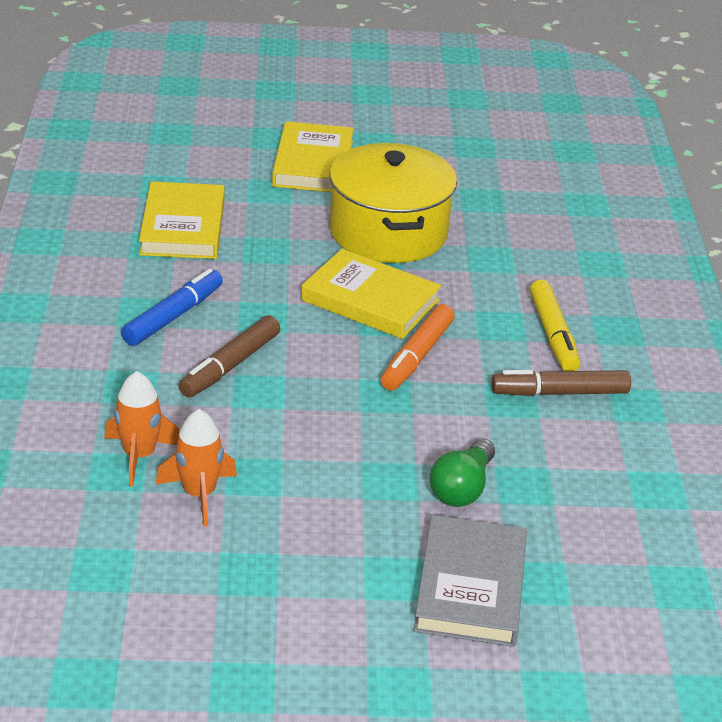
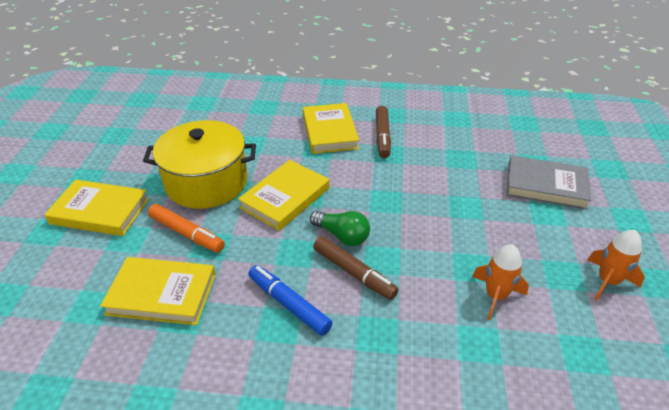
camera: 80 degrees left, 5 degrees up
(139, 456) = (460, 329): orange rocket -> orange rocket (607, 281)
(417, 356) = (347, 184): orange marker -> orange marker (187, 233)
(462, 488) = (468, 180): green light bulb -> green light bulb (342, 236)
(553, 335) = (330, 131): yellow marker -> yellow book

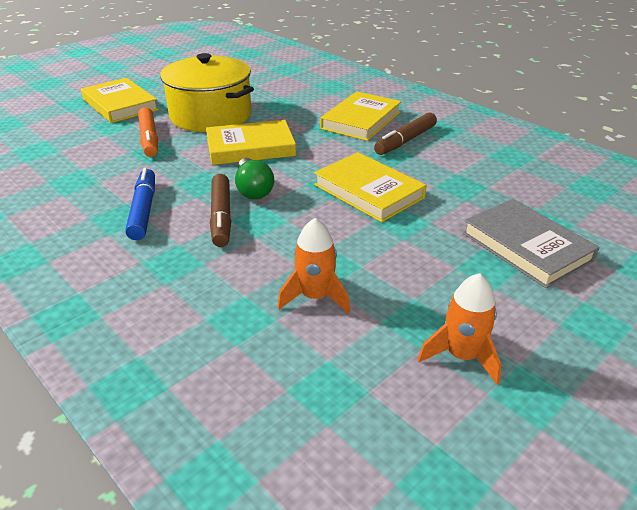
camera: 40 degrees right, 5 degrees down
(162, 294) = (80, 164): yellow book -> yellow book (368, 191)

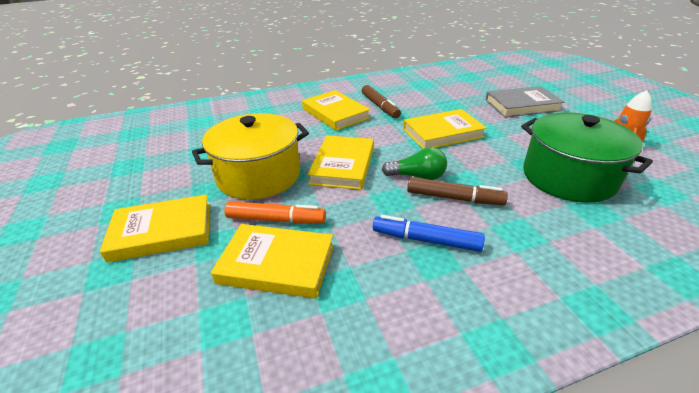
camera: 65 degrees left, 0 degrees up
(94, 152) = (277, 264): none -> yellow book
(315, 297) = (568, 177): orange rocket -> green pot

